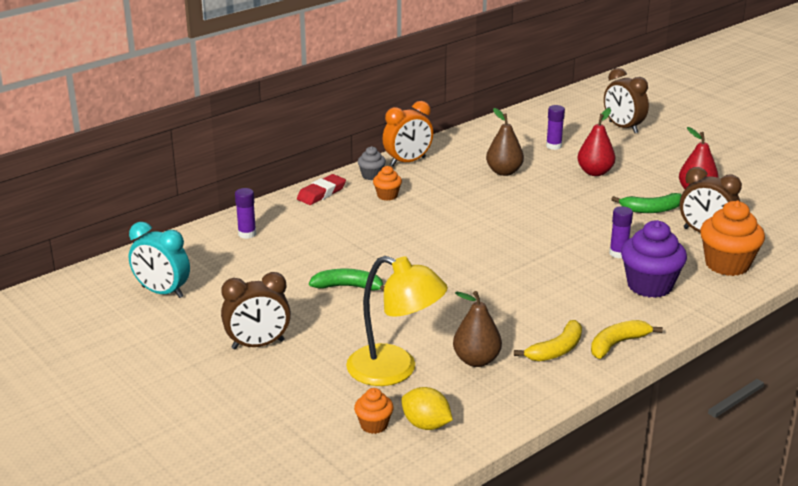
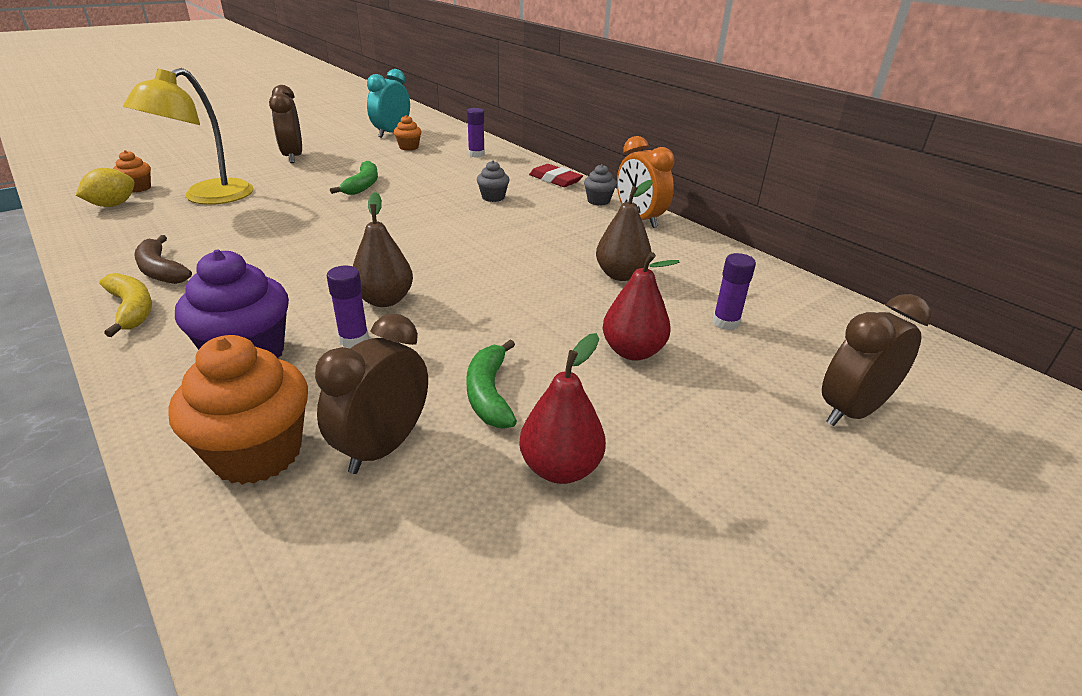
camera: 90 degrees right, 5 degrees up
(370, 220) = (493, 197): none -> grey cupcake
(387, 196) = (549, 206): orange cupcake -> orange cupcake (409, 147)
(476, 360) = (186, 230): brown pear -> brown pear (385, 300)
(556, 350) = (161, 270): yellow banana -> brown banana

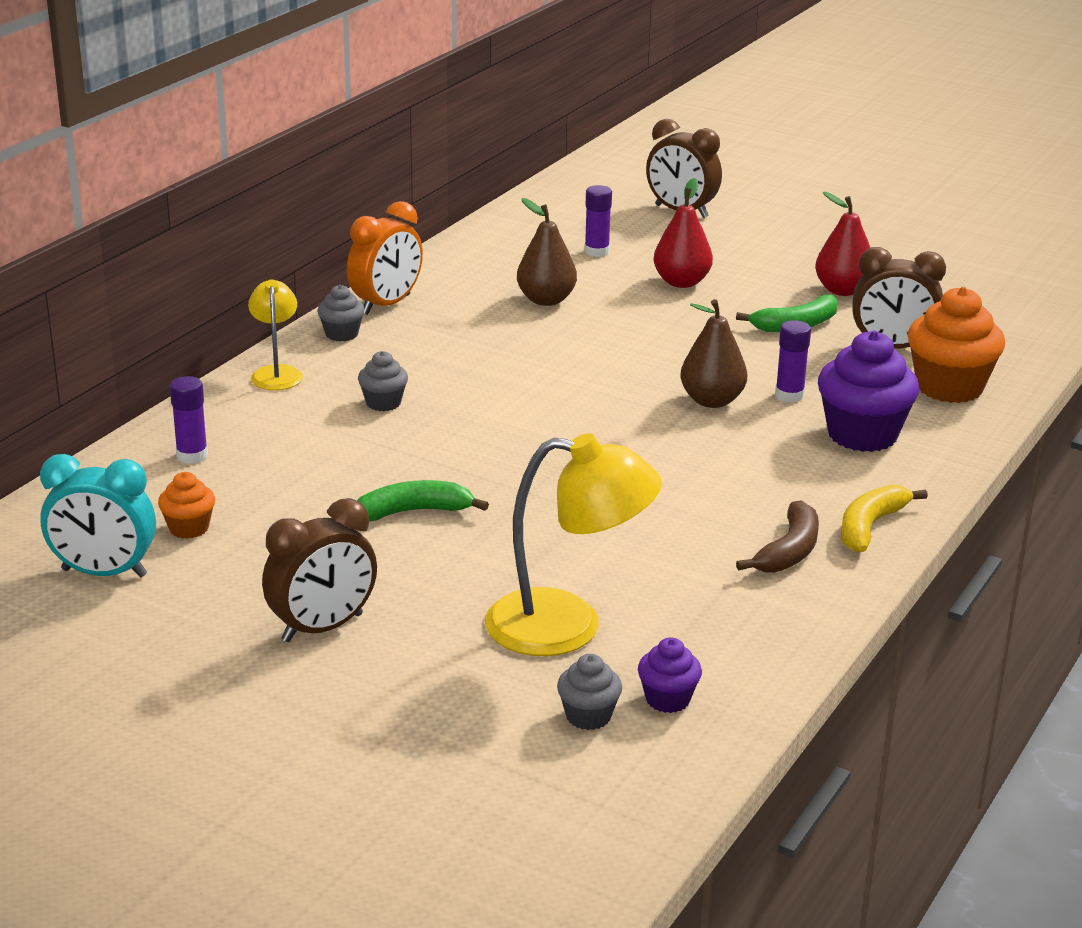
camera: 110 degrees left, 5 degrees down
(113, 205) = (667, 699): yellow lemon -> purple cupcake
(138, 188) = (588, 716): orange cupcake -> grey cupcake
(555, 180) = (276, 373): red eraser -> yellow lamp

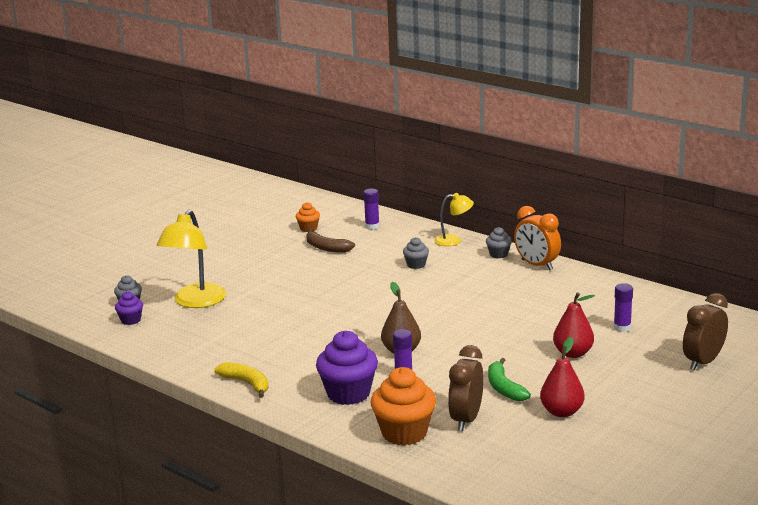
camera: 100 degrees right, 5 degrees down
(104, 573) = (279, 215): turquoise clock -> none
(322, 628) = (220, 254): brown clock -> none
(413, 512) = (305, 271): green banana -> none
(546, 300) = (544, 309): brown pear -> none
(789, 551) = (233, 358): brown banana -> brown banana (326, 248)

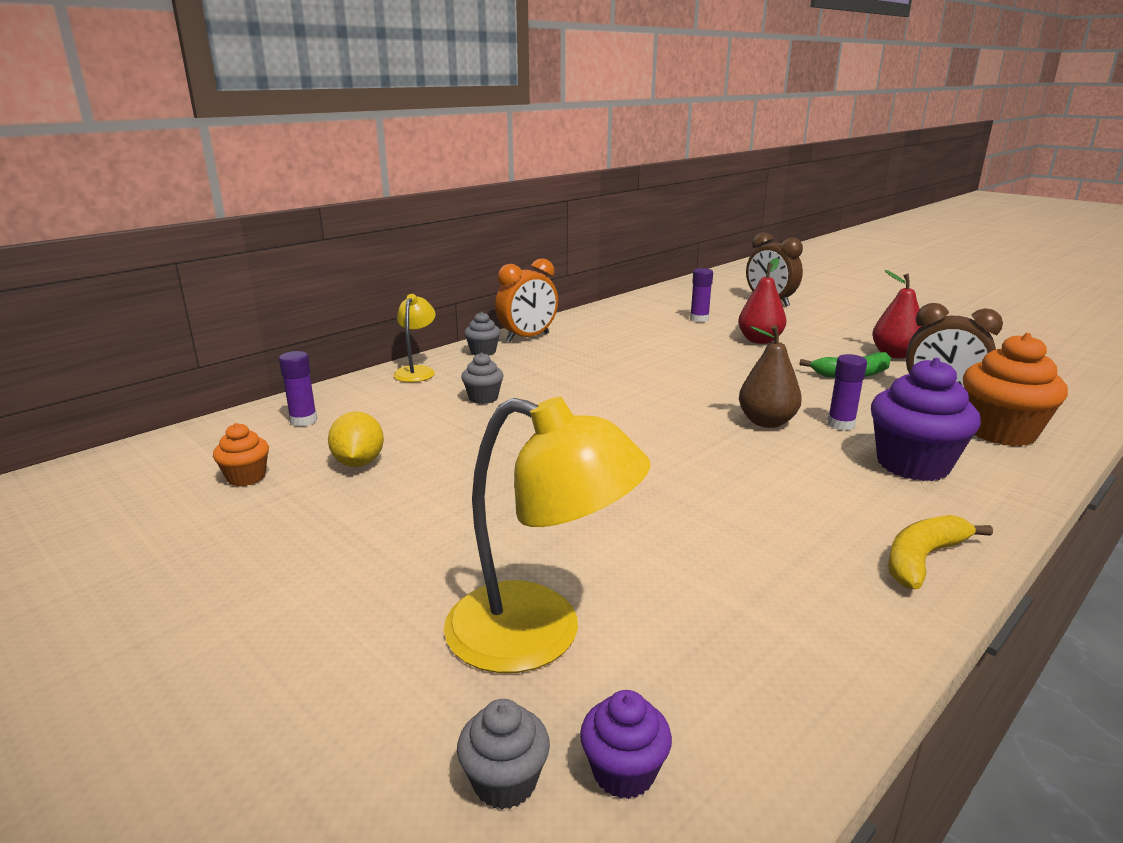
camera: 85 degrees left, 0 degrees up
(326, 248) = (359, 462): brown banana -> yellow lemon

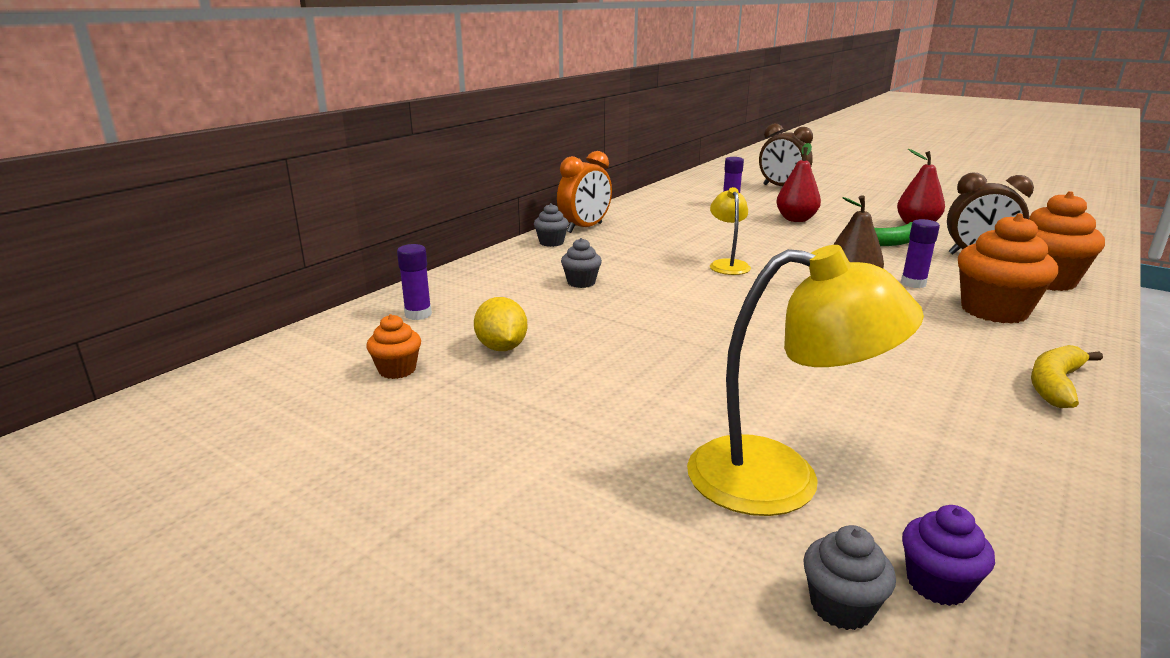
camera: 10 degrees left, 0 degrees up
(417, 371) = (499, 263): yellow lamp -> yellow lamp (727, 264)
(912, 464) = (994, 311): purple cupcake -> orange cupcake

